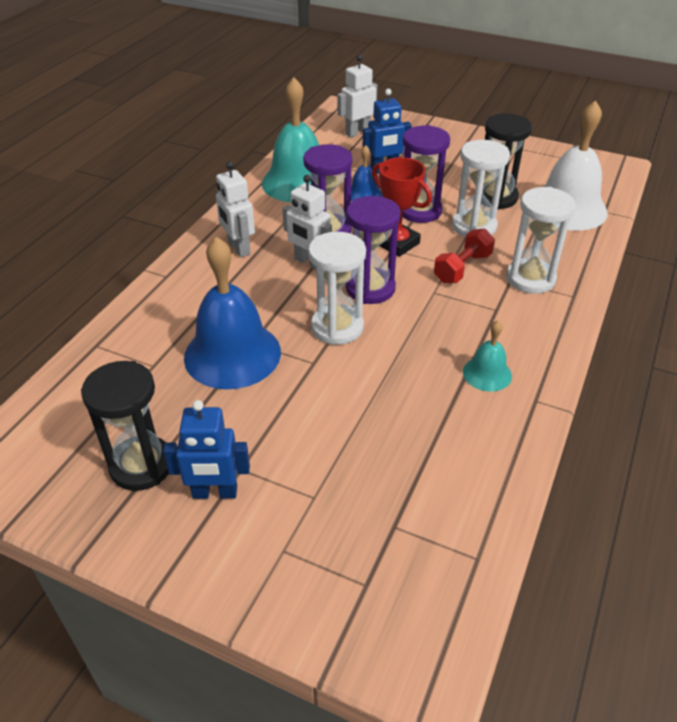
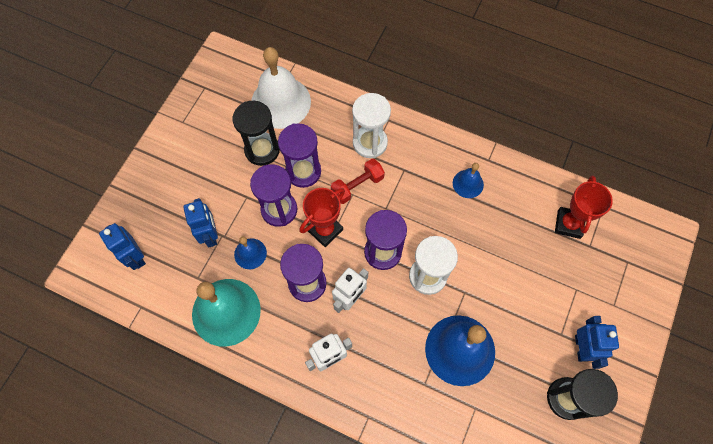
camera: 90 degrees left, 25 degrees up
(357, 132) = (135, 257): white robot -> blue robot
(433, 498) = (569, 224): none -> red trophy
(462, 268) = (357, 186): red dumbbell -> red dumbbell turned 75 degrees counterclockwise
(474, 226) = (303, 171): white hourglass -> purple hourglass
(487, 373) = (468, 183): turquoise bell -> blue bell

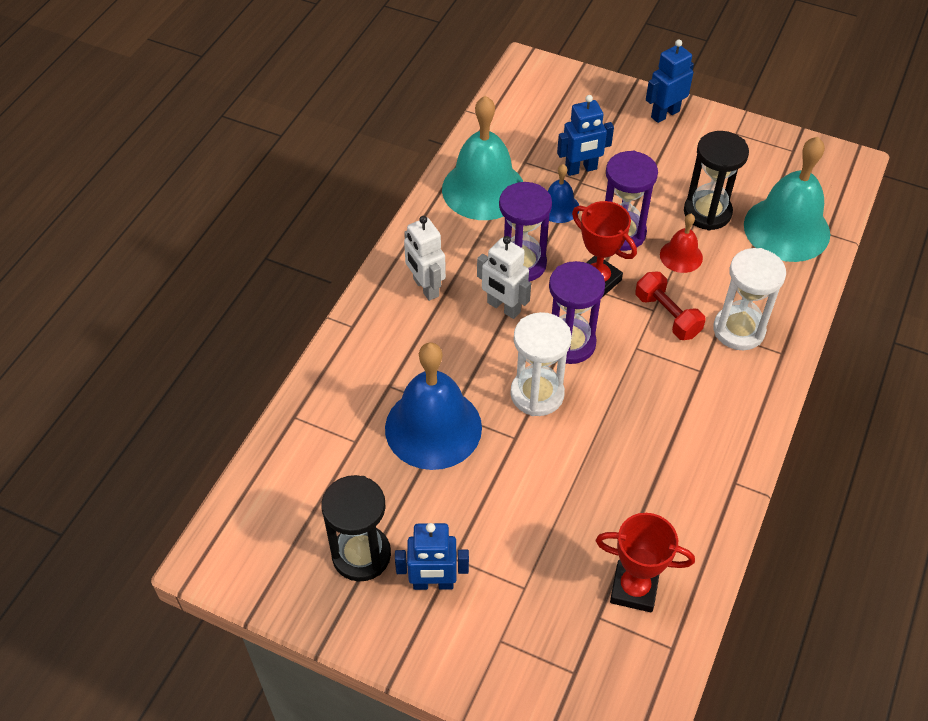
camera: 90 degrees right, 15 degrees down
(135, 257) = (548, 107): blue robot -> blue robot (665, 114)
(281, 102) = (786, 229): white bell -> turquoise bell
(303, 171) = (681, 256): purple hourglass -> red bell
(468, 183) = (688, 451): blue bell -> none

